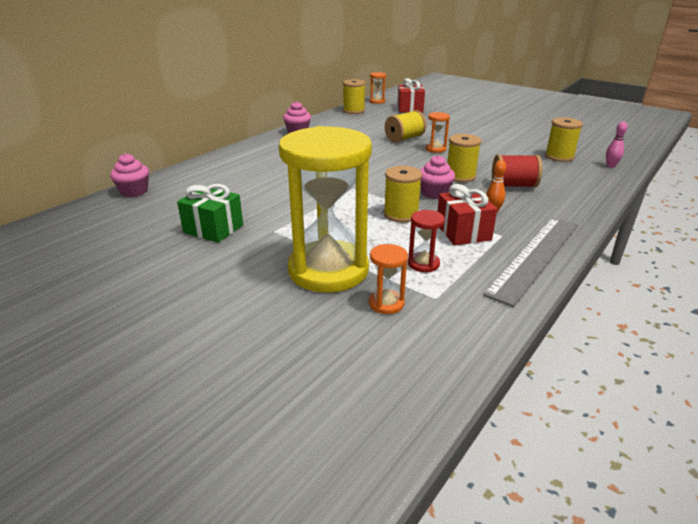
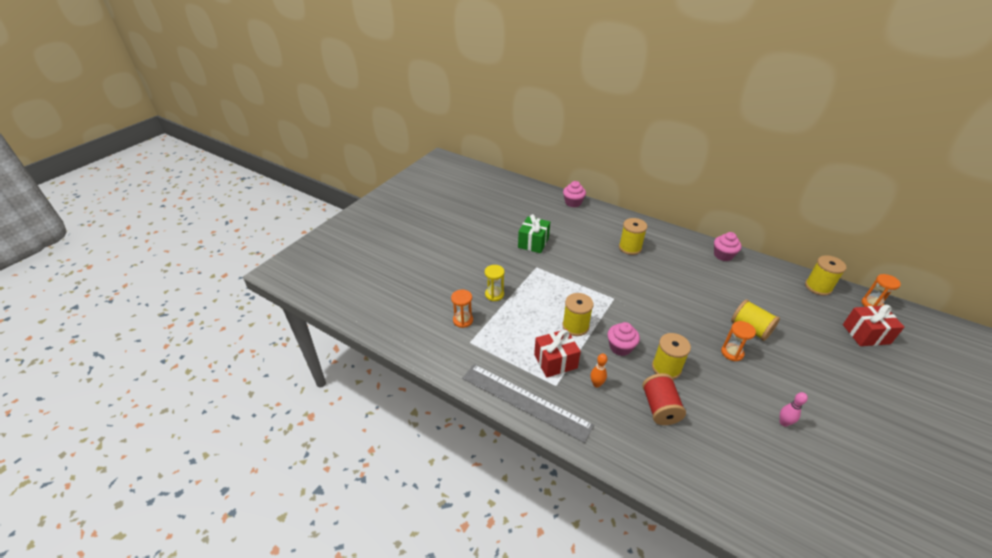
camera: 85 degrees right, 10 degrees up
(328, 270) = (494, 294): yellow hourglass -> yellow hourglass, size x0.40
(423, 264) = (507, 337): red hourglass -> none
(559, 157) = (770, 469): yellow spool -> yellow spool (630, 248)
(610, 166) = (765, 524): pink bowling pin -> pink bowling pin (783, 423)

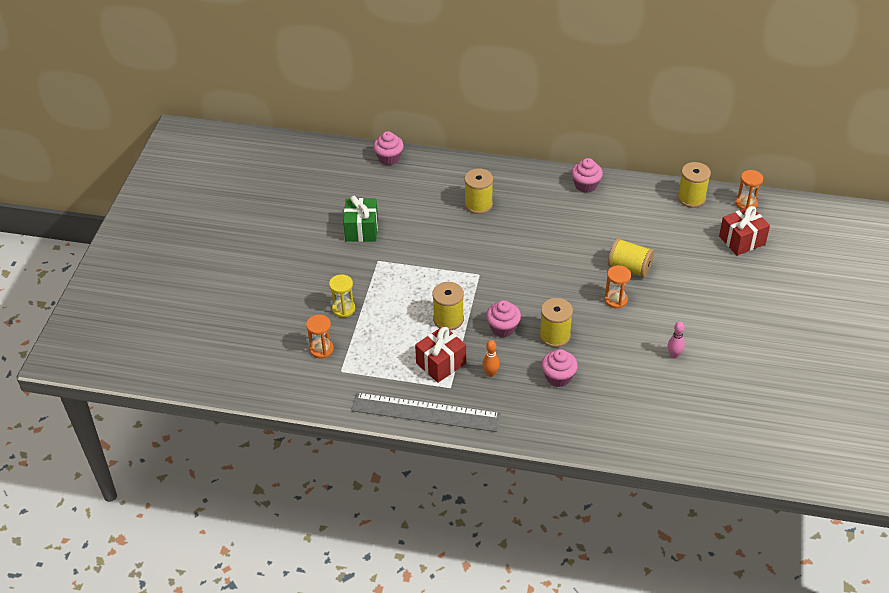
camera: 20 degrees left, 5 degrees up
(660, 408) = (558, 377): red spool -> pink cupcake

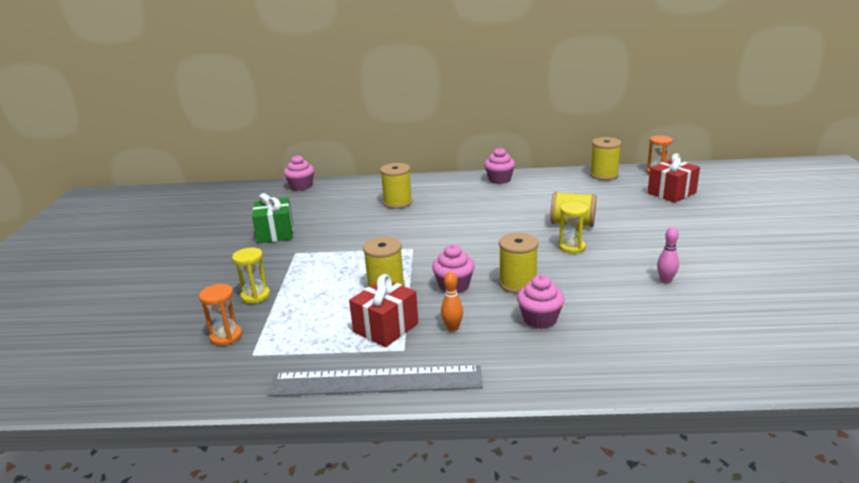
camera: 10 degrees left, 20 degrees down
(616, 300) = (572, 247): orange hourglass -> yellow hourglass

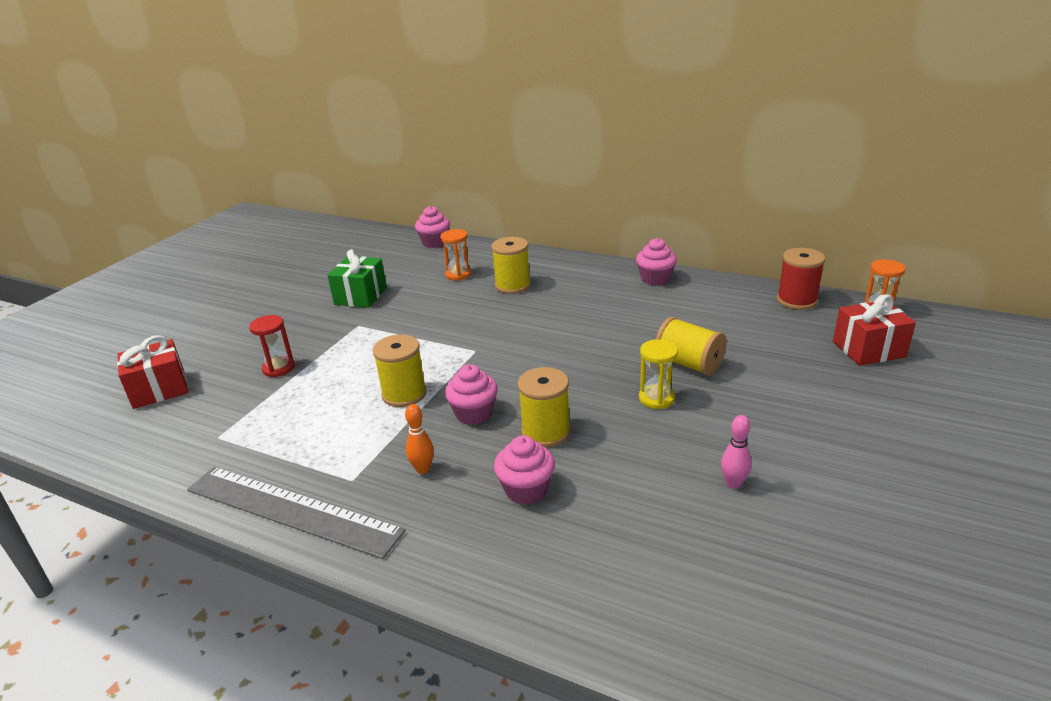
camera: 25 degrees right, 5 degrees up
(226, 336) = (214, 408): orange hourglass -> orange hourglass (458, 274)
(255, 296) = (278, 368): yellow hourglass -> red hourglass
(386, 327) = (359, 446): red gift -> red gift (159, 389)
(604, 175) = (796, 300): yellow spool -> red spool

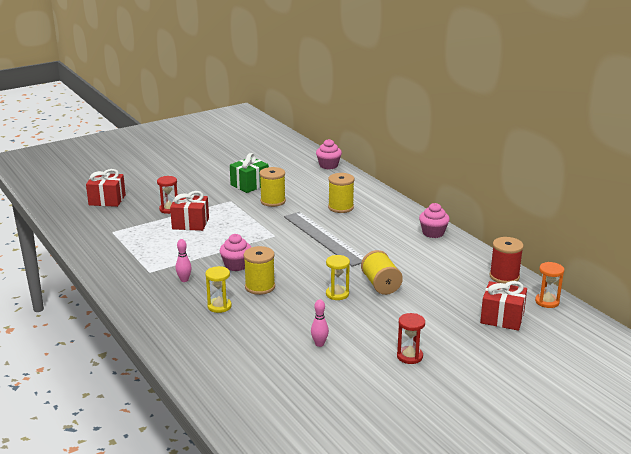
camera: 30 degrees right, 5 degrees down
(291, 510) = (113, 274): grey ruler -> grey ruler (324, 238)
(335, 377) = (190, 223): none -> red gift
(404, 394) = (214, 244): yellow spool -> yellow spool (273, 201)
(423, 469) = (184, 280): orange bowling pin -> pink bowling pin
(458, 274) = (318, 190): orange hourglass -> none
(526, 489) = (219, 306): pink cupcake -> yellow hourglass
(857, 447) = (409, 356): none -> red hourglass

